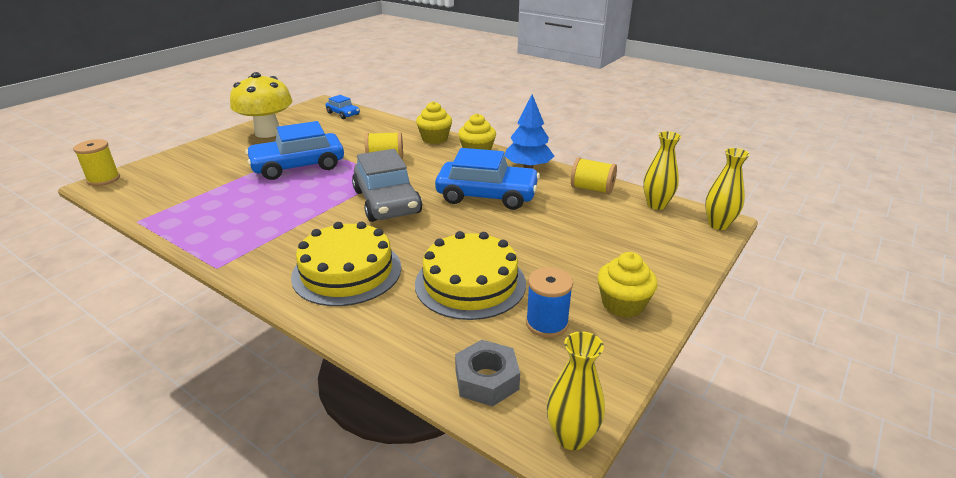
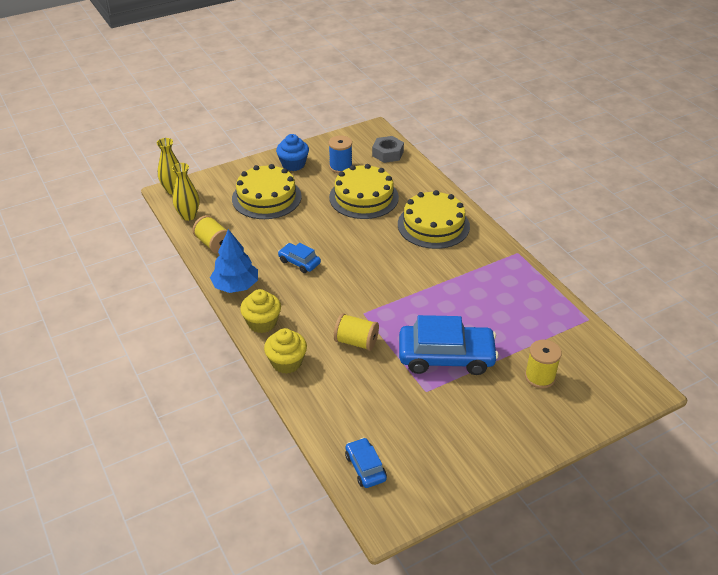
camera: 155 degrees left, 10 degrees up
(103, 179) = (644, 397): yellow spool -> yellow spool (540, 377)
(267, 132) = (472, 446): yellow mushroom -> none
(387, 202) = (381, 279): grey car -> none
(487, 195) = (299, 262): blue car -> blue car, size x0.50
(571, 437) = (368, 129): yellow vase -> none
(599, 246) = (266, 197): none -> yellow cake
(622, 304) = (293, 164): yellow cupcake -> blue cupcake

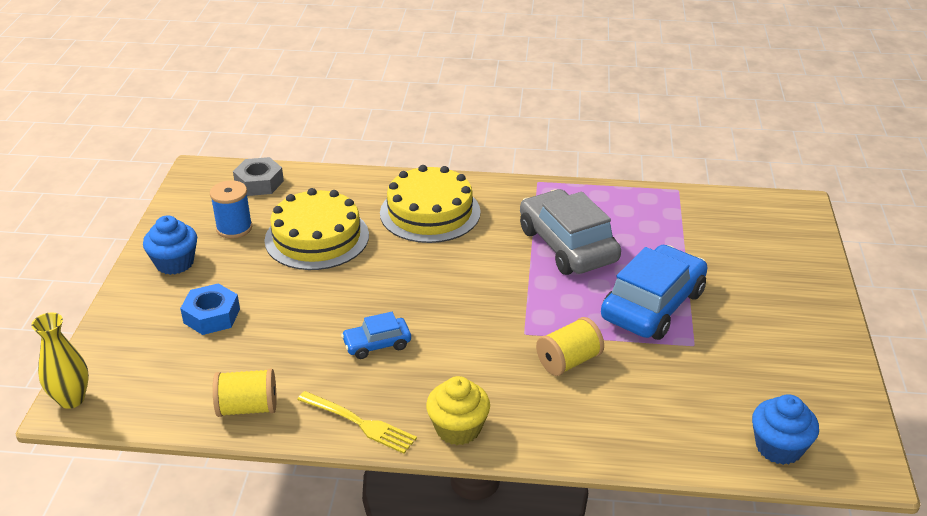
camera: 55 degrees left, 5 degrees down
(188, 216) = (153, 408): yellow vase -> none
(235, 286) = (359, 423): blue tree -> yellow fork
(266, 197) = (212, 316): yellow cake -> blue nut
(286, 362) = (552, 437): yellow cupcake -> none
(365, 467) = (779, 447): blue car -> blue cupcake
(465, 294) = (567, 245): none -> grey car
(540, 377) = (734, 258): yellow spool -> none

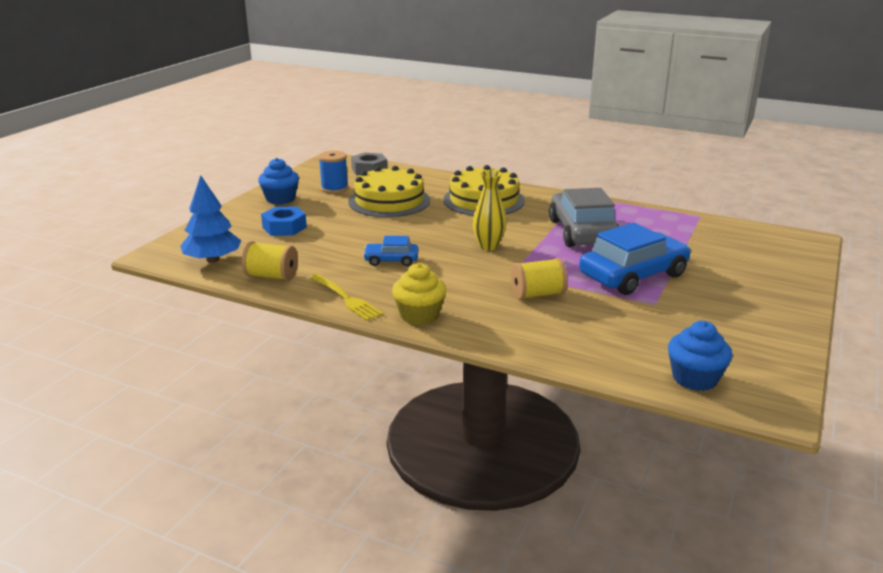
camera: 20 degrees right, 10 degrees down
(71, 399) = (159, 251): yellow vase -> yellow vase (488, 246)
(154, 397) = (213, 260): none -> blue tree

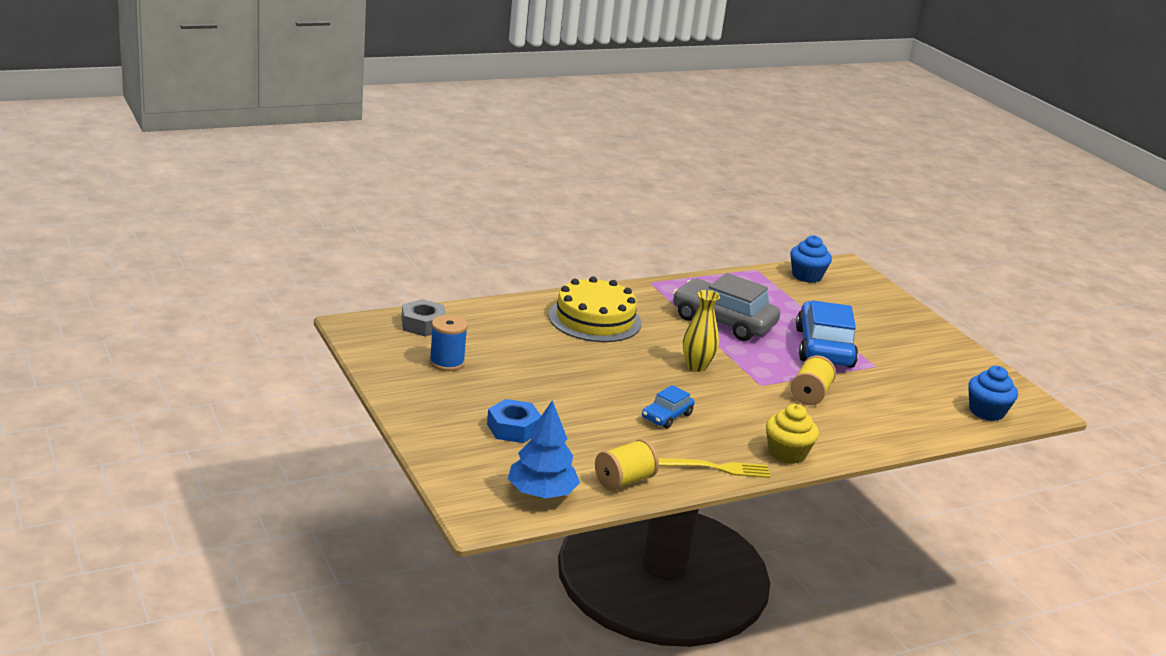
camera: 55 degrees left, 0 degrees up
(280, 199) = (429, 398): blue cupcake -> blue cupcake (806, 276)
(389, 201) = (527, 355): yellow cake -> none

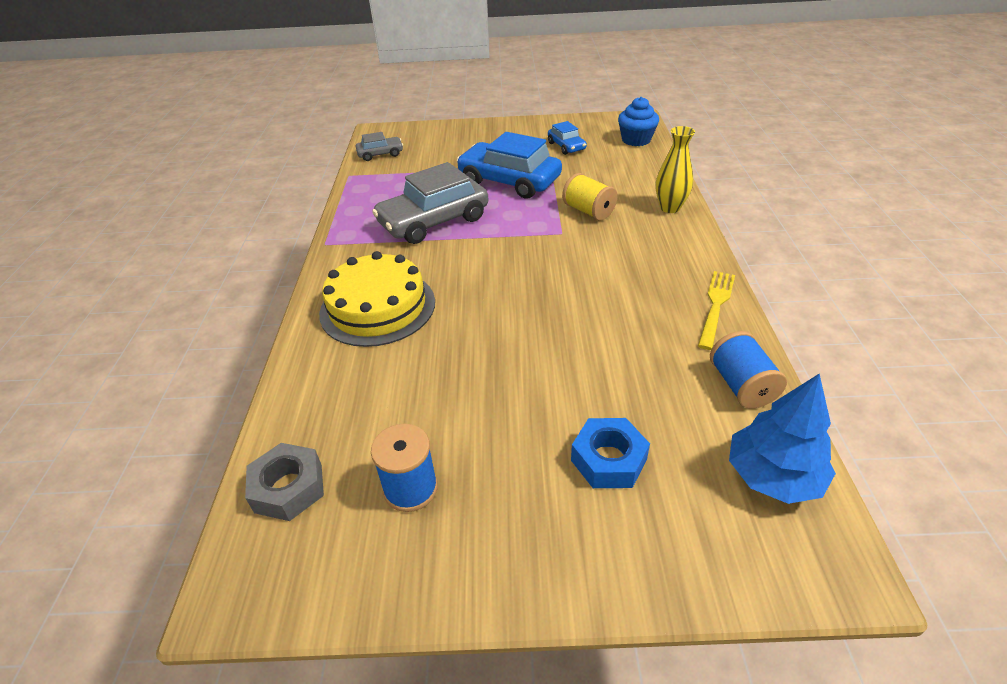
camera: 60 degrees left, 15 degrees up
(624, 480) = (741, 385): yellow spool -> blue spool
(667, 416) = (607, 312): blue car -> blue car (566, 146)
(696, 366) = (513, 262): yellow vase -> yellow vase (670, 208)
(787, 453) = (690, 253): yellow cupcake -> none
(806, 276) = (380, 154): blue cupcake -> grey car

